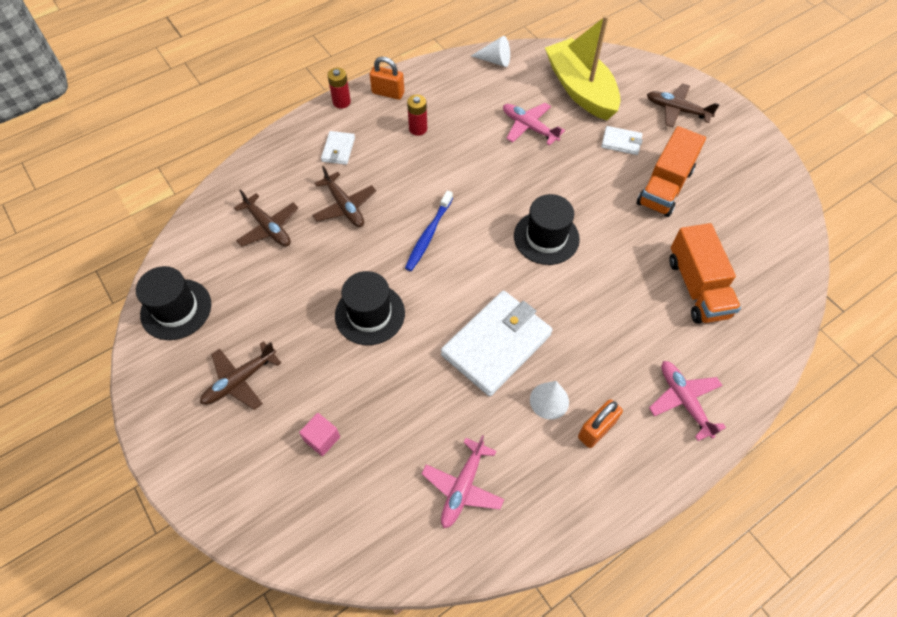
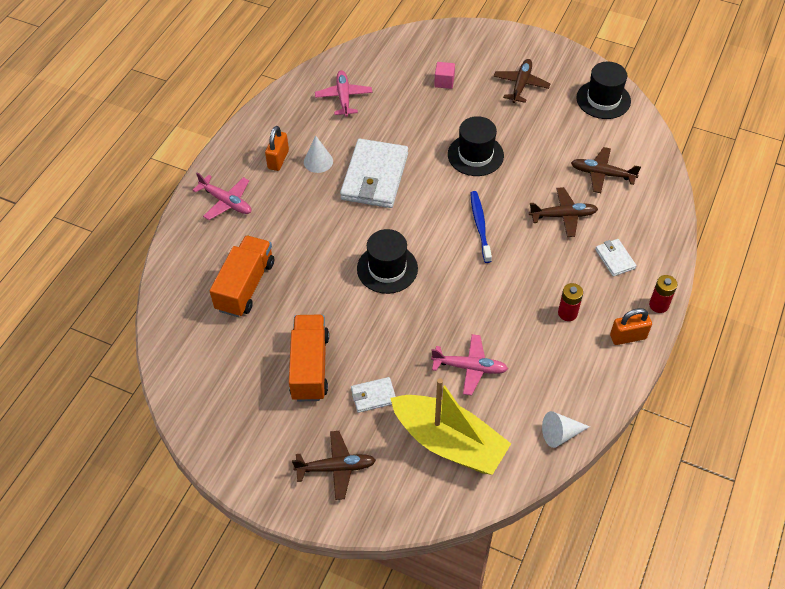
camera: 150 degrees right, 5 degrees down
(344, 206) = (563, 216): brown plane -> brown plane turned 150 degrees clockwise
(697, 287) = (245, 286): orange truck -> orange truck turned 60 degrees clockwise

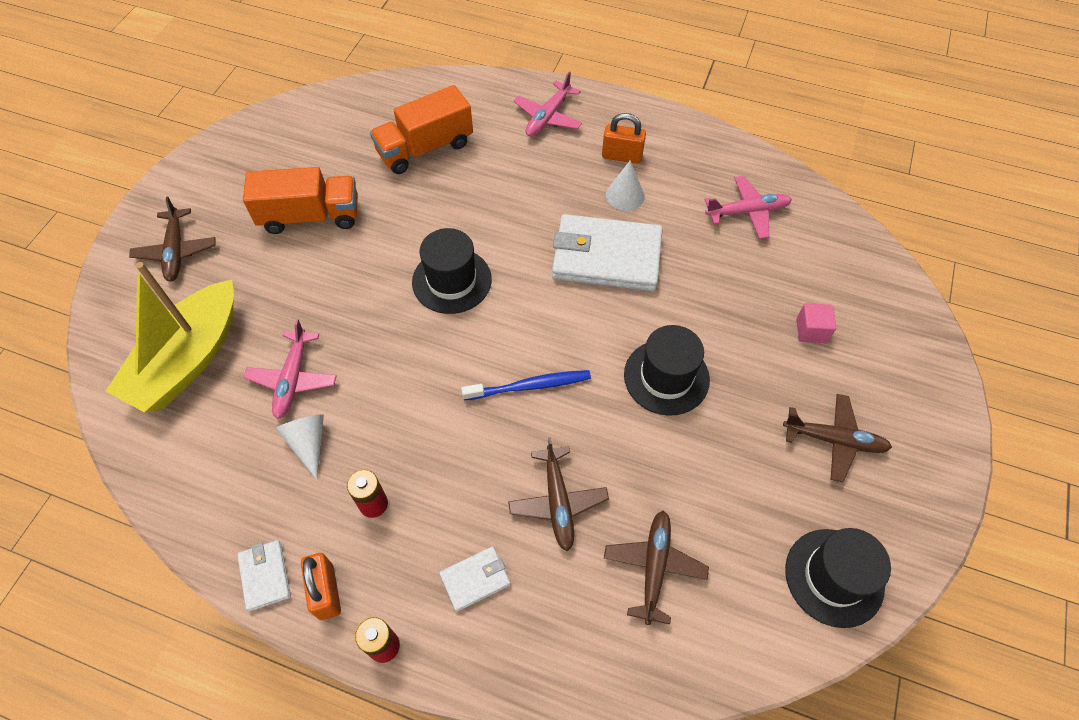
camera: 85 degrees right, 5 degrees up
(245, 286) = (425, 148): orange truck -> orange truck turned 135 degrees clockwise
(373, 396) = (263, 279): white wallet -> white wallet (265, 576)
(560, 434) = (178, 490): white cone -> white cone (308, 443)

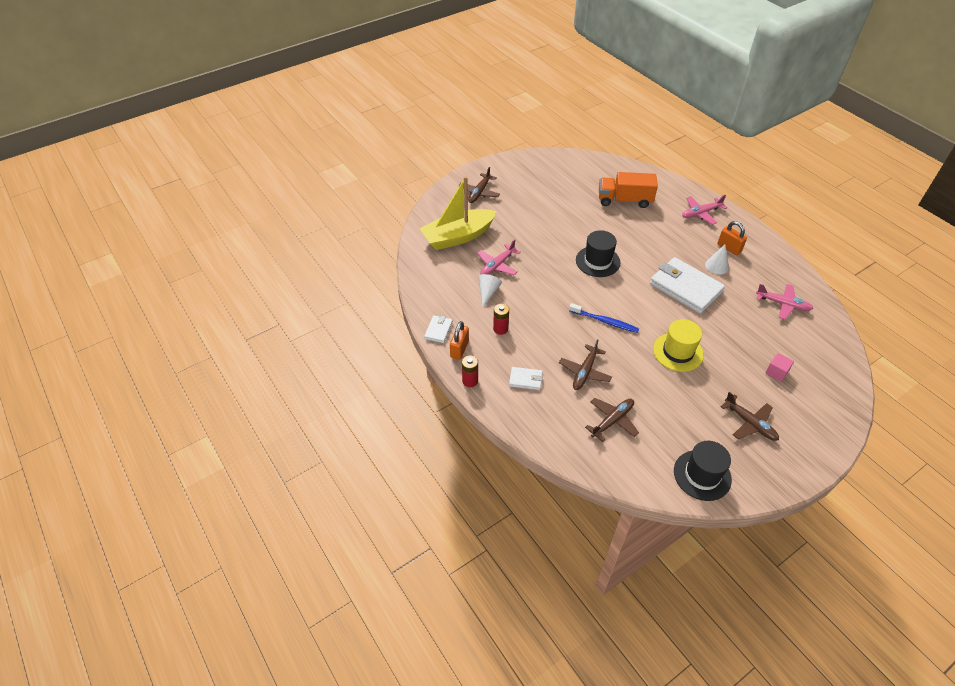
camera: 35 degrees right, 10 degrees down
(310, 216) = (548, 205): orange truck -> none
(666, 377) = (678, 352): black hat -> yellow hat

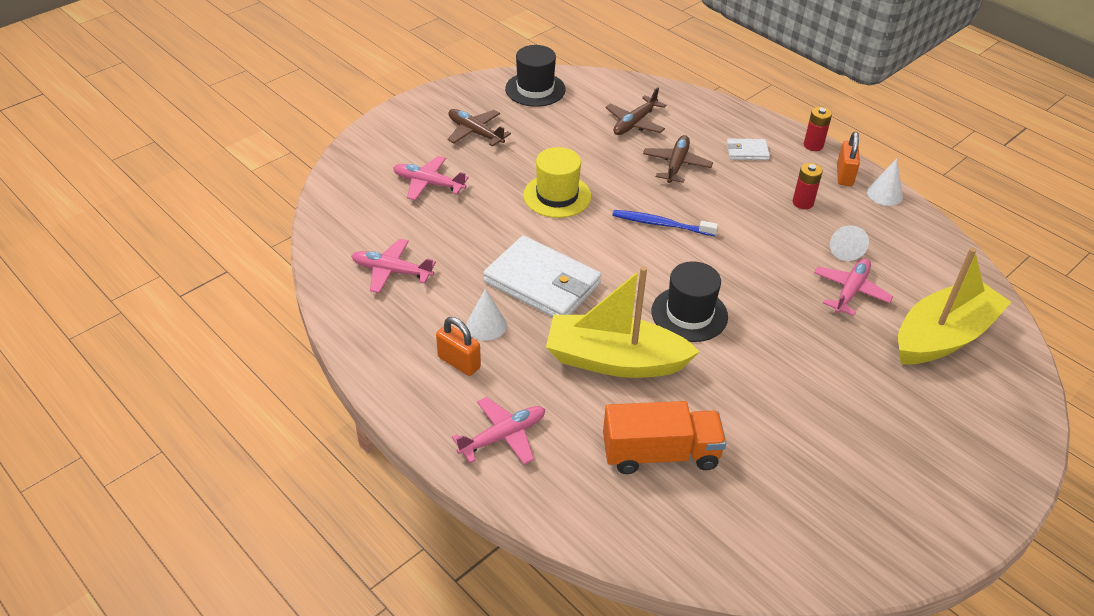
camera: 170 degrees right, 5 degrees down
(438, 330) = (884, 194): white wallet -> white cone
(479, 192) = (960, 440): brown plane -> none
(643, 241) = (614, 360): none -> yellow boat
(776, 372) = (428, 184): pink cube -> pink plane

